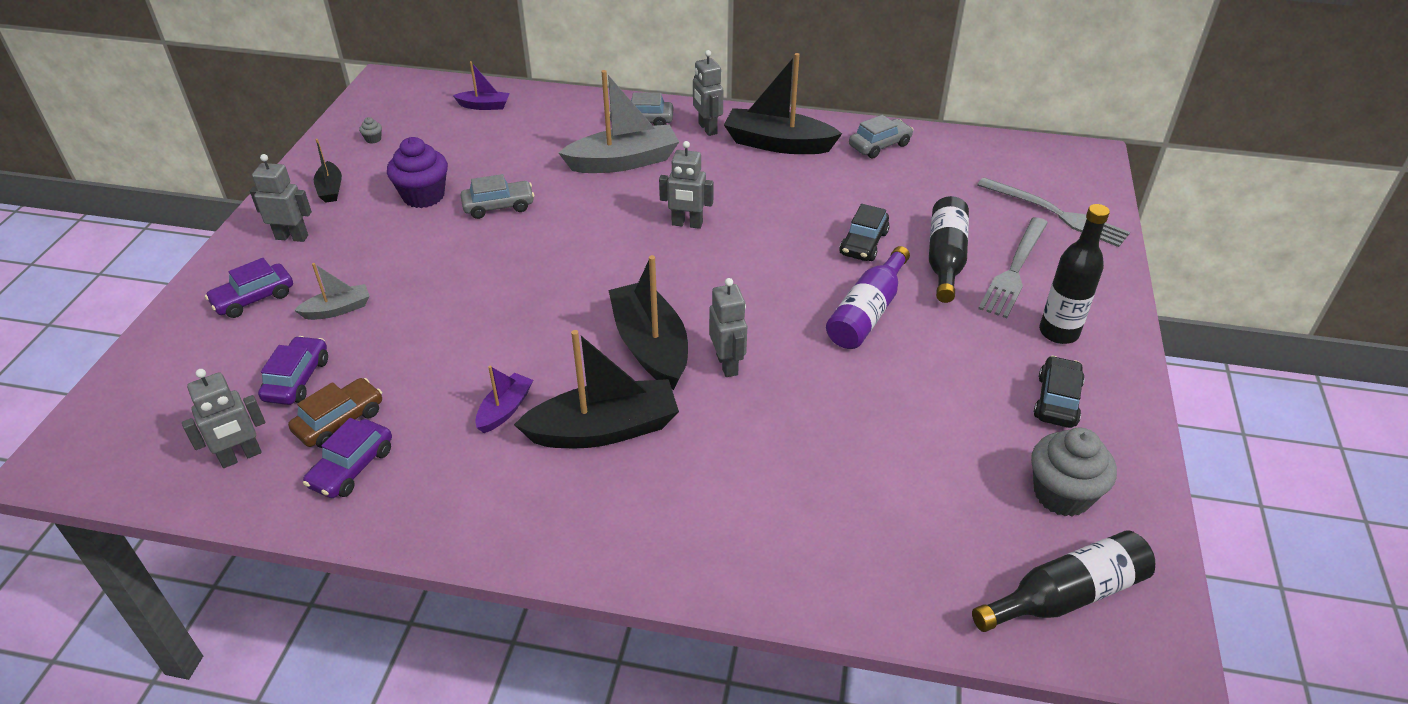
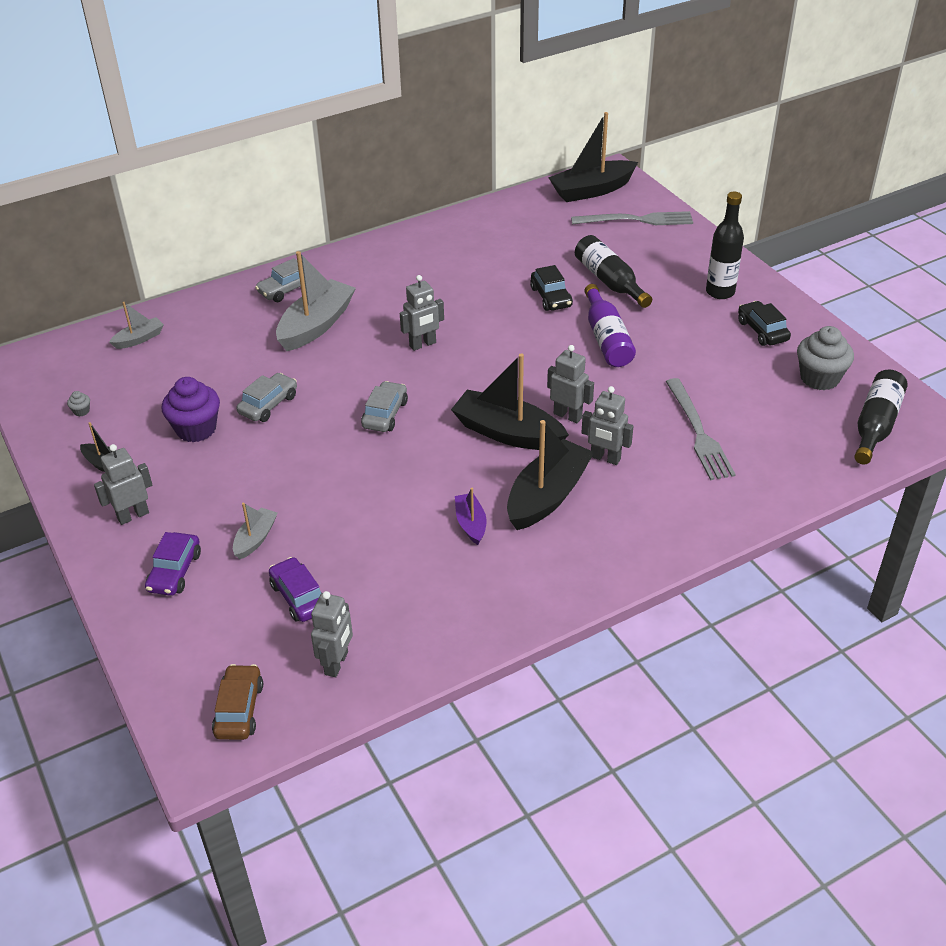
camera: 40 degrees left, 0 degrees up
(340, 421) = (372, 600): brown car -> brown car (239, 709)
(352, 467) = (423, 618): purple car -> none
(484, 106) = (139, 339): purple boat -> grey boat
(707, 128) = (344, 271): grey robot -> grey robot (605, 458)
(778, 144) = (409, 258): black boat -> black boat (592, 190)
(879, 145) = (478, 226): grey car -> grey car (385, 414)
(1014, 269) = (655, 267): grey fork -> grey fork (698, 432)

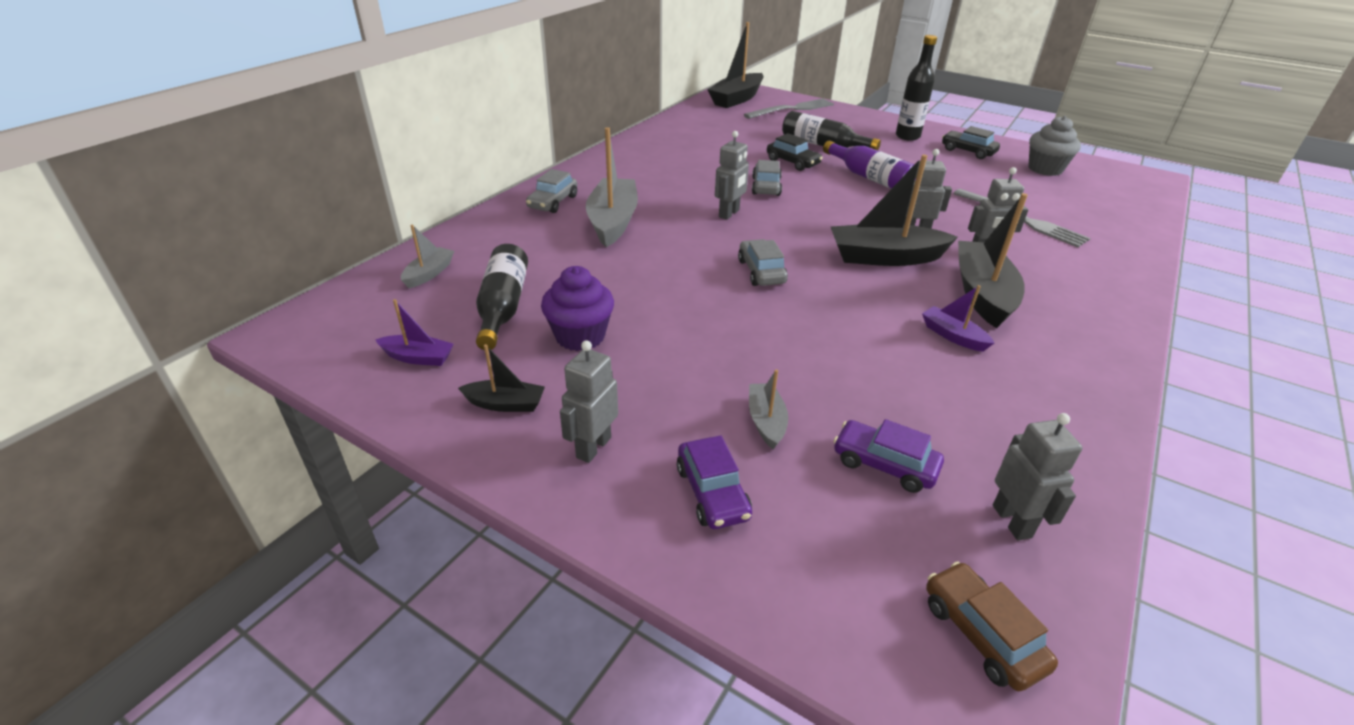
camera: 30 degrees left, 5 degrees down
(81, 411) = (418, 357): grey cupcake -> purple boat
(268, 404) = (636, 294): grey car -> grey car (766, 186)
(875, 425) = (1121, 186): black bottle -> black bottle (503, 307)

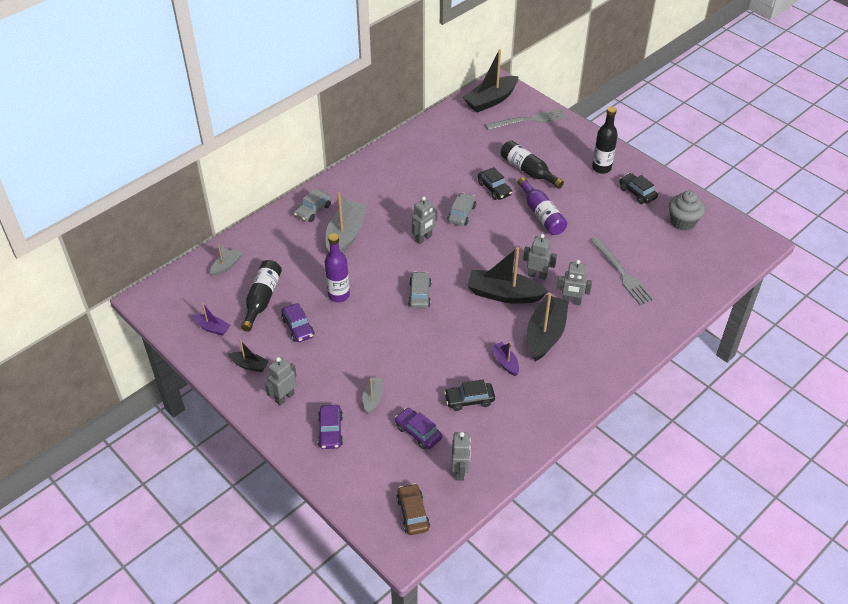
camera: 15 degrees right, 10 degrees up
(580, 336) = (298, 327): purple cupcake -> purple car
(633, 287) = (339, 295): none -> purple bottle
(937, 397) = (469, 400): none -> black car

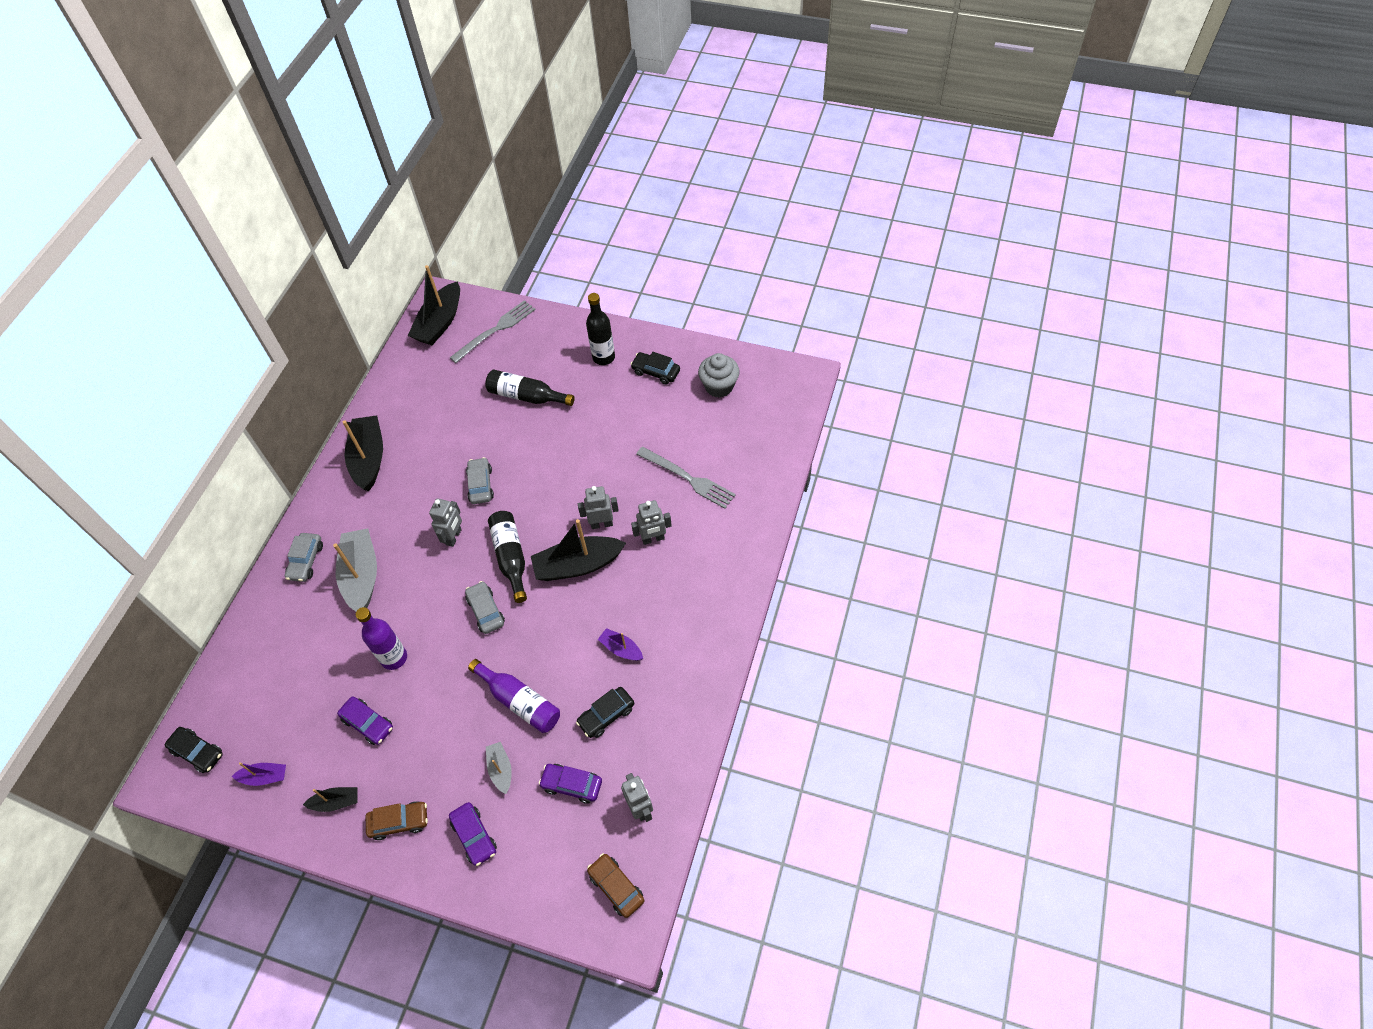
camera: 25 degrees left, 10 degrees up
(226, 266) = (238, 685): grey boat -> none
(262, 299) = (305, 708): black bottle -> black bottle (511, 557)
(284, 397) = (399, 822): grey robot -> brown car
(494, 189) = (501, 436): black car -> black car (198, 752)
(541, 214) = (569, 445): purple bottle -> purple bottle (520, 701)
(545, 334) = (646, 592): black boat -> black boat (369, 458)

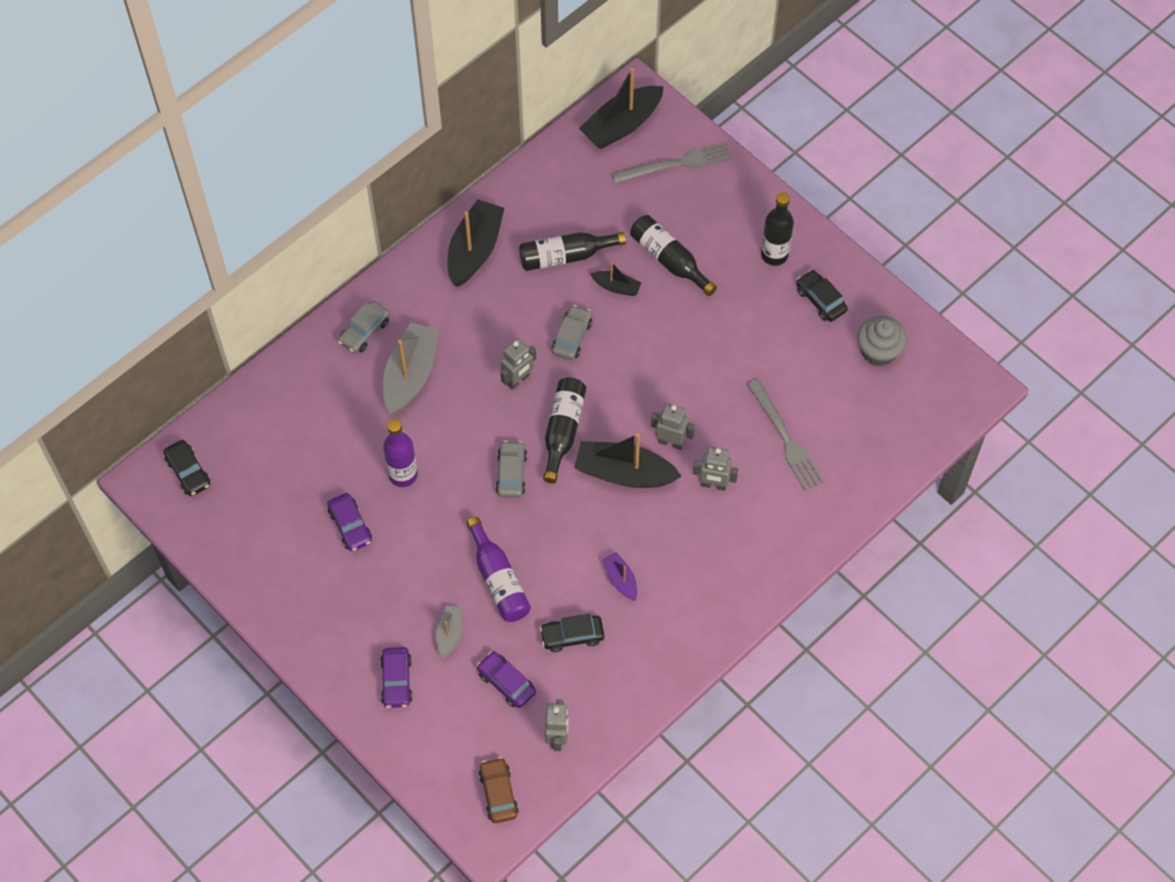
camera: 25 degrees right, 5 degrees up
(264, 777) = (237, 527): purple boat -> none
(336, 802) = (290, 584): black boat -> black boat (616, 287)
(399, 822) = (337, 632): brown car -> none
(444, 430) = (565, 256): none -> black bottle

